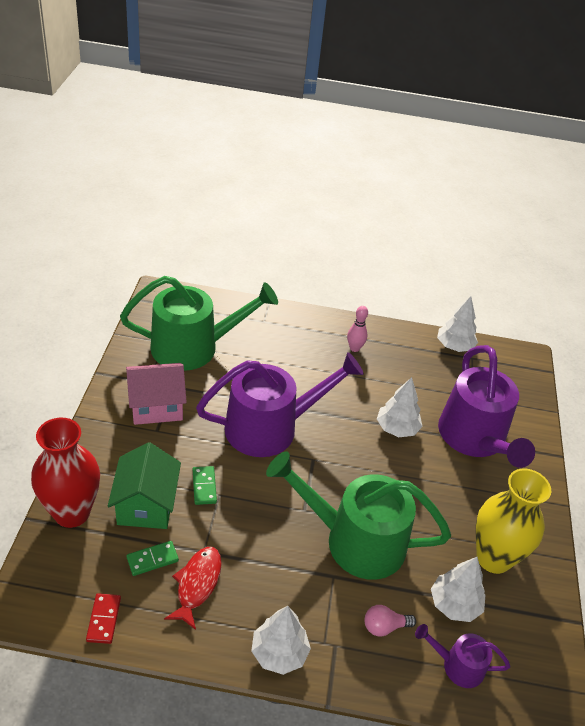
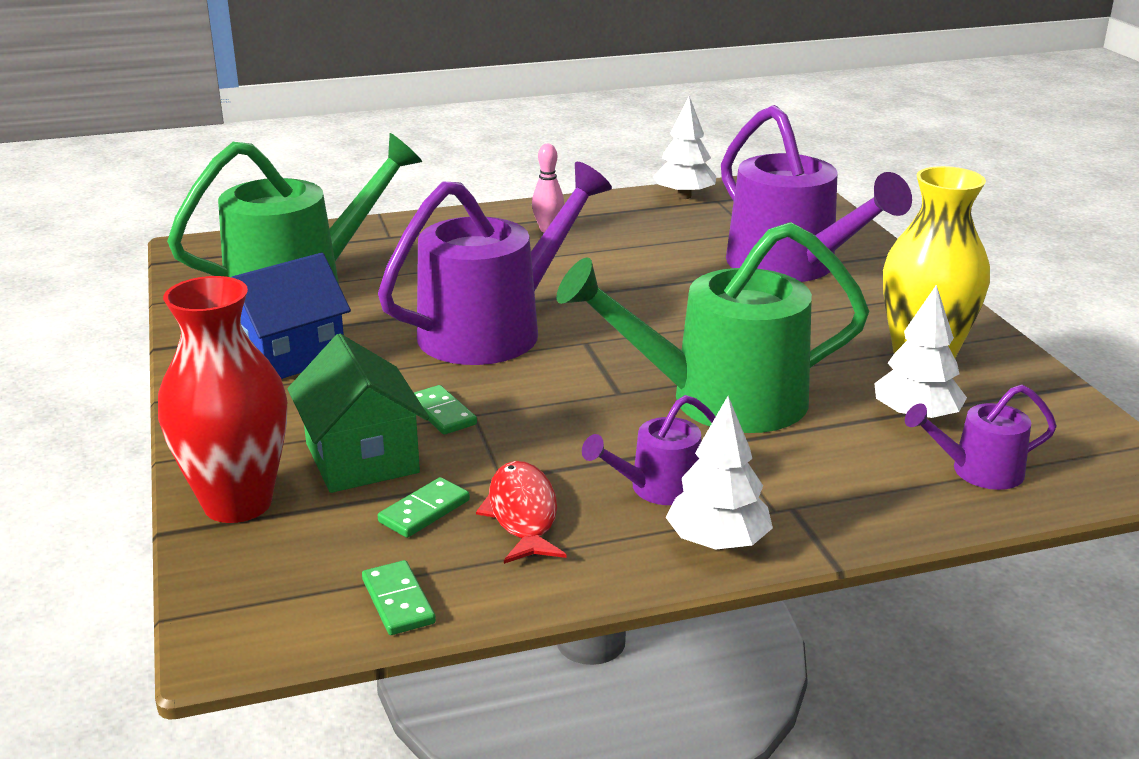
camera: 20 degrees left, 15 degrees down
(103, 619) = (398, 601): red domino -> green domino
(156, 406) = (289, 356): pink house -> blue house
(276, 597) = (658, 488): none -> purple watering can
(384, 626) = (843, 467): pink light bulb -> none
(397, 428) = (678, 284): white tree -> none

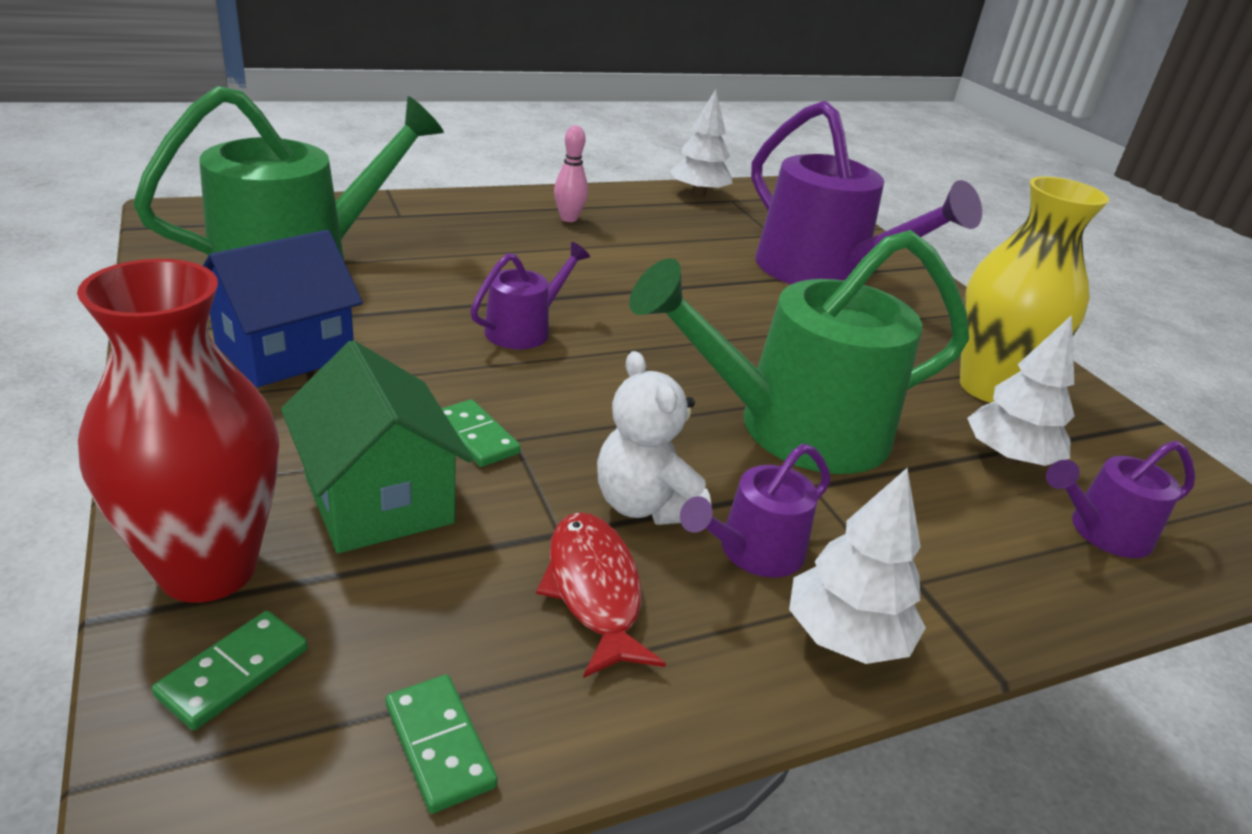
camera: 10 degrees left, 5 degrees up
(424, 511) = (465, 584): green domino -> green domino (233, 672)
(492, 330) = (524, 329): purple watering can -> purple watering can, size x0.47
(575, 458) = (645, 505): none -> white teddy bear

